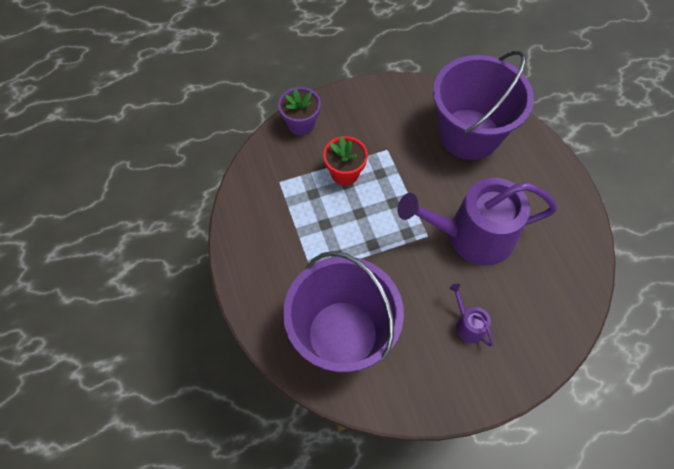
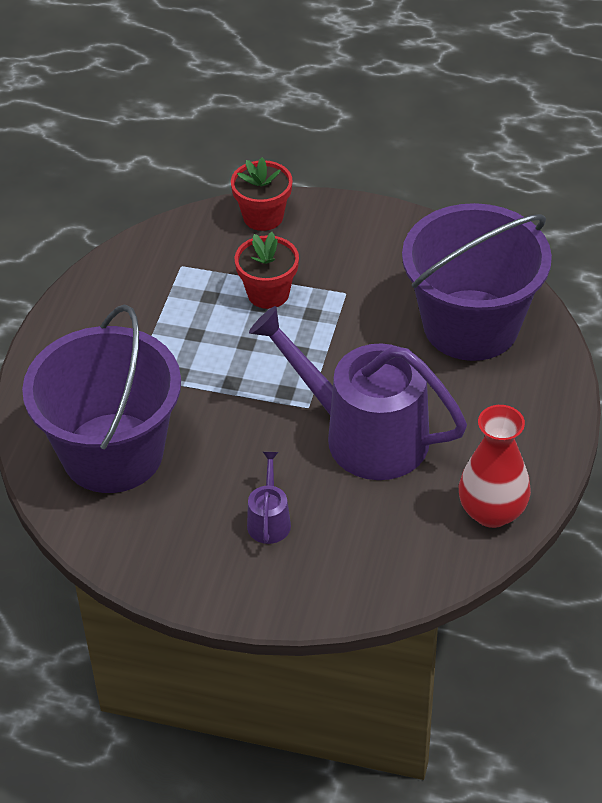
camera: 35 degrees right, 15 degrees down
(301, 124) = (263, 216): purple flower pot -> red flower pot
(575, 245) = (492, 512): none -> red vase

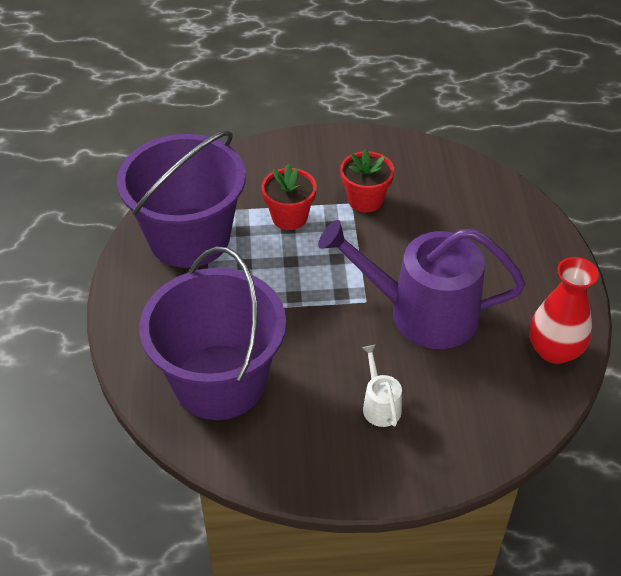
camera: 20 degrees left, 0 degrees up
(263, 216) = (257, 158): red flower pot -> red flower pot (365, 200)
(269, 520) = (380, 405): purple watering can -> white watering can
(471, 325) = (460, 206): purple bucket -> purple bucket (189, 238)

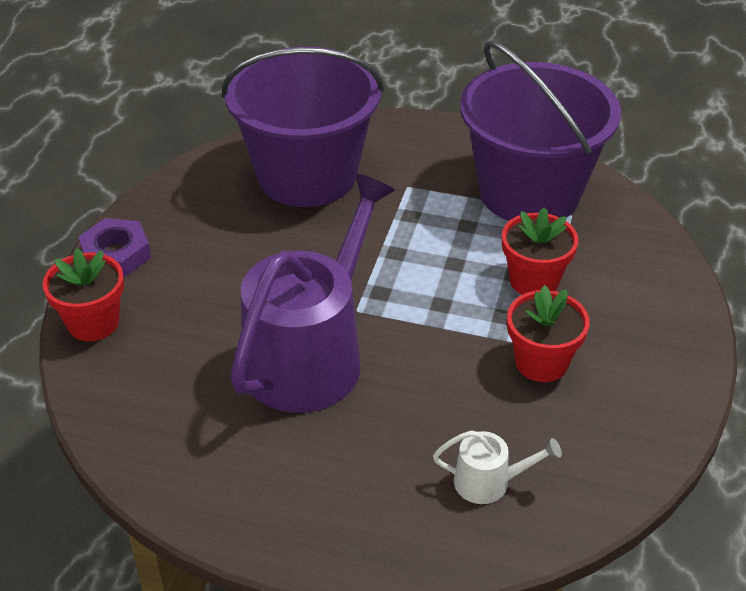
camera: 110 degrees right, 5 degrees down
(380, 405) = (203, 279): white watering can -> white watering can (489, 482)
(381, 480) = (116, 254): none -> purple nut
(464, 458) = (93, 323): none -> red flower pot
(554, 350) = (176, 464): red vase -> none

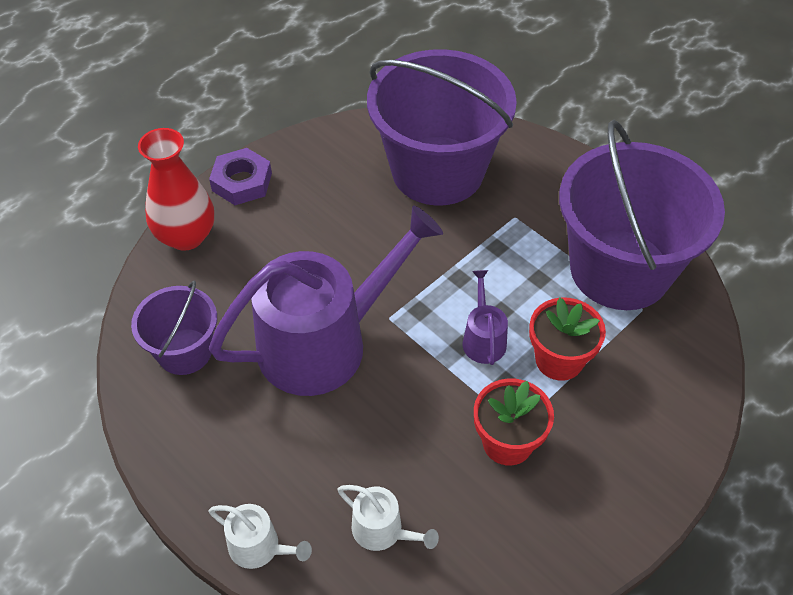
camera: 30 degrees right, 10 degrees up
(93, 323) = (186, 236): red flower pot -> red vase
(173, 422) = (184, 351): none -> purple bucket
(385, 552) = (259, 547): none -> white watering can
(456, 292) = (483, 339): none -> purple watering can

